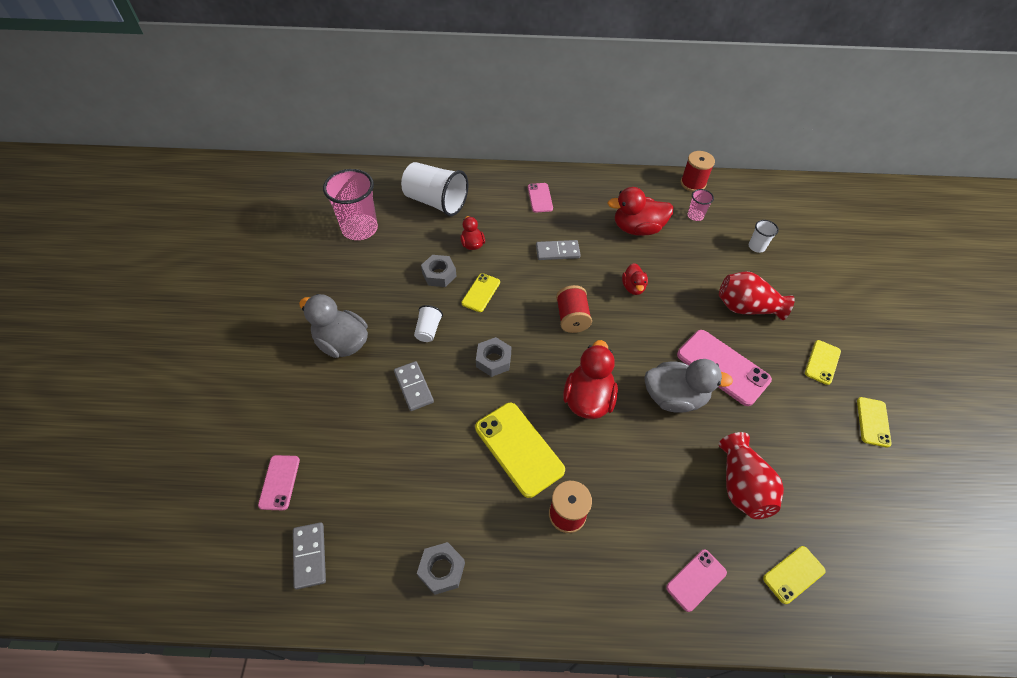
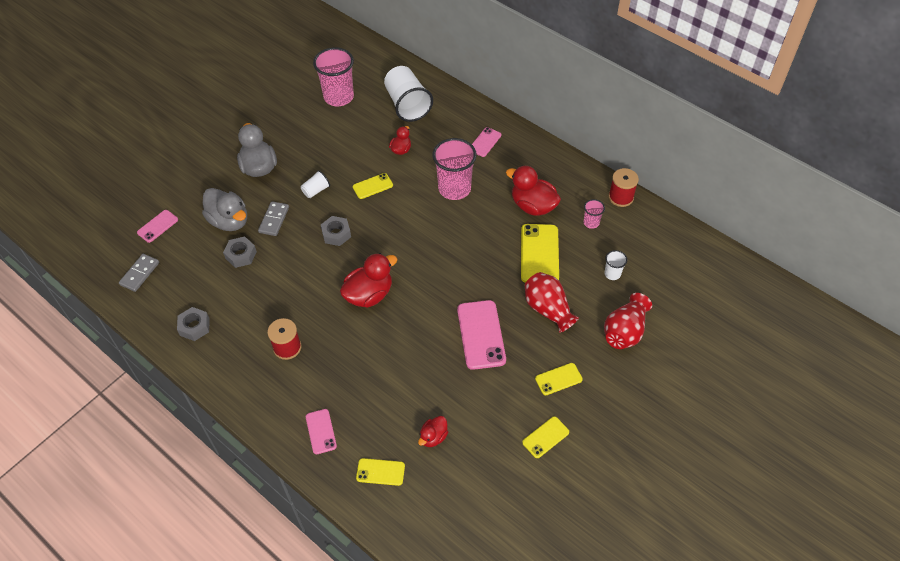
camera: 40 degrees right, 0 degrees up
(439, 274) = (358, 158): grey nut -> grey nut (241, 255)
(519, 448) = (297, 294): yellow phone -> yellow phone (539, 254)
(557, 251) = (454, 188): grey domino -> pink cup
(572, 318) = (414, 239): red spool -> none
(633, 287) = (480, 245): red duck -> red duck (433, 437)
(674, 397) = (425, 330): grey duck -> grey duck (229, 221)
(696, 580) = (321, 431): pink phone -> pink phone turned 75 degrees clockwise
(741, 486) = (407, 407): red vase -> red vase (624, 331)

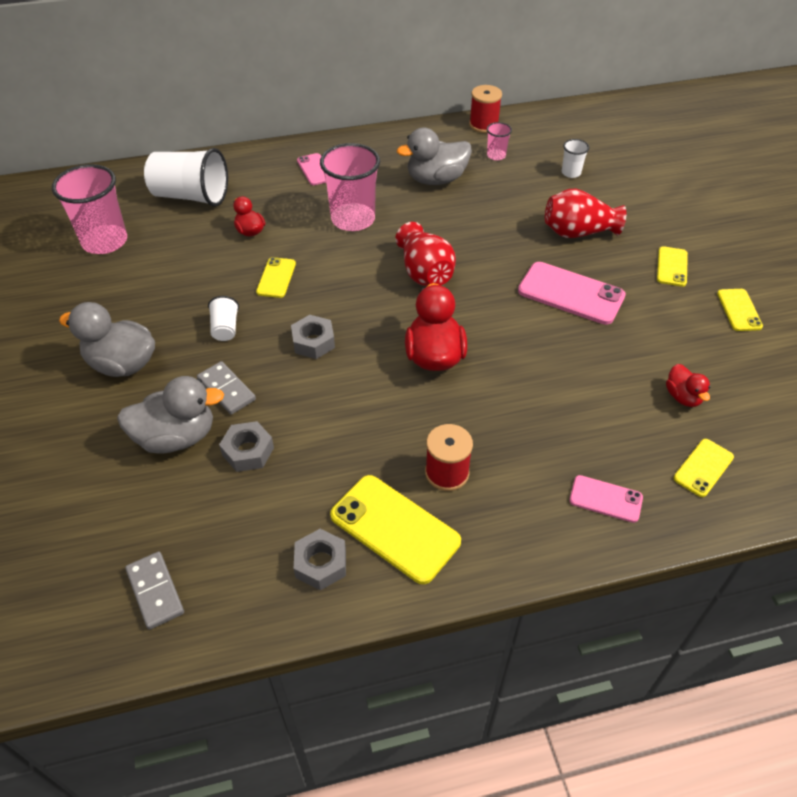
camera: 55 degrees left, 5 degrees down
(157, 226) = (91, 526): pink phone -> none
(533, 206) = (436, 179): red duck -> grey duck
(539, 254) = (502, 204): yellow phone -> yellow phone (395, 528)
(624, 331) = (647, 198): red vase -> red vase (425, 272)

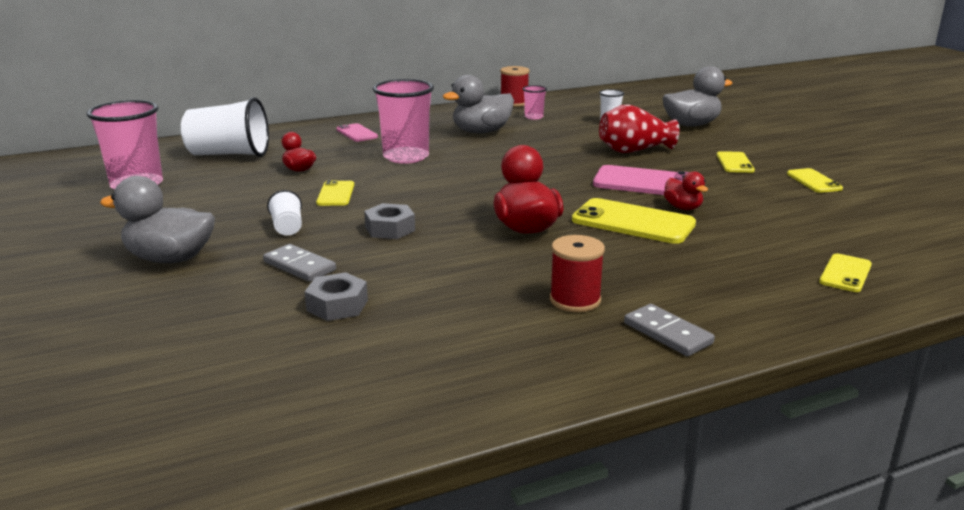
camera: 10 degrees left, 25 degrees down
(155, 591) = (244, 423): grey domino -> grey domino (667, 333)
(176, 437) = (247, 303): grey duck -> grey duck (691, 125)
(321, 563) = (454, 379): grey nut -> none
(395, 528) = (533, 344): yellow phone -> yellow phone (633, 222)
(425, 272) = (493, 181): red vase -> none
(605, 499) = (758, 302): pink phone -> none
(683, 397) = (794, 233): red duck -> red duck (683, 208)

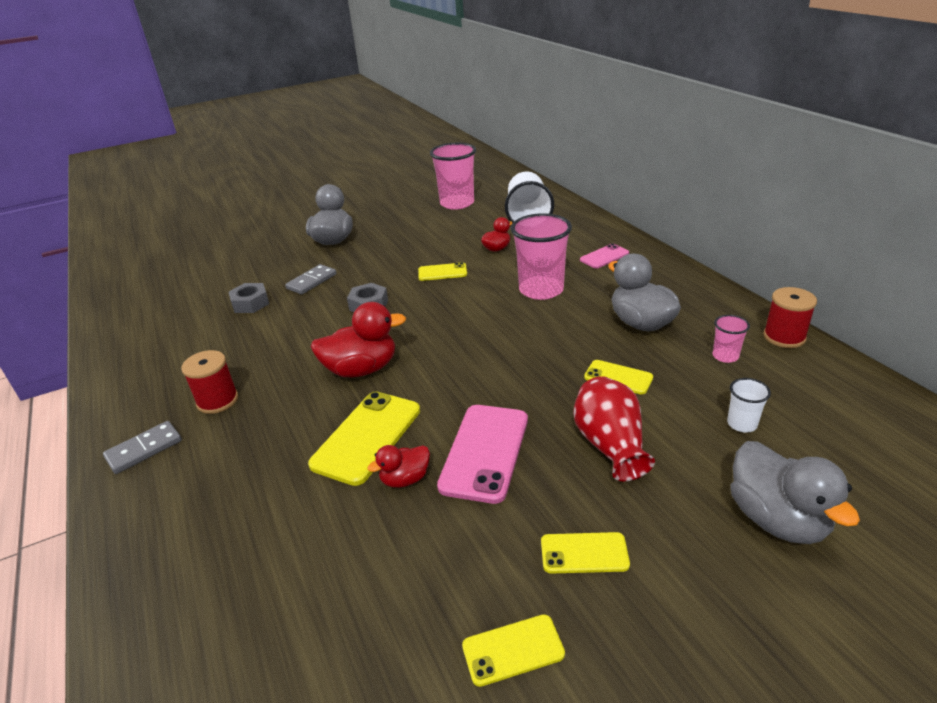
camera: 90 degrees right, 10 degrees up
(287, 227) = (376, 266): white cup -> none
(845, 273) = (197, 606): yellow phone -> yellow phone (618, 377)

